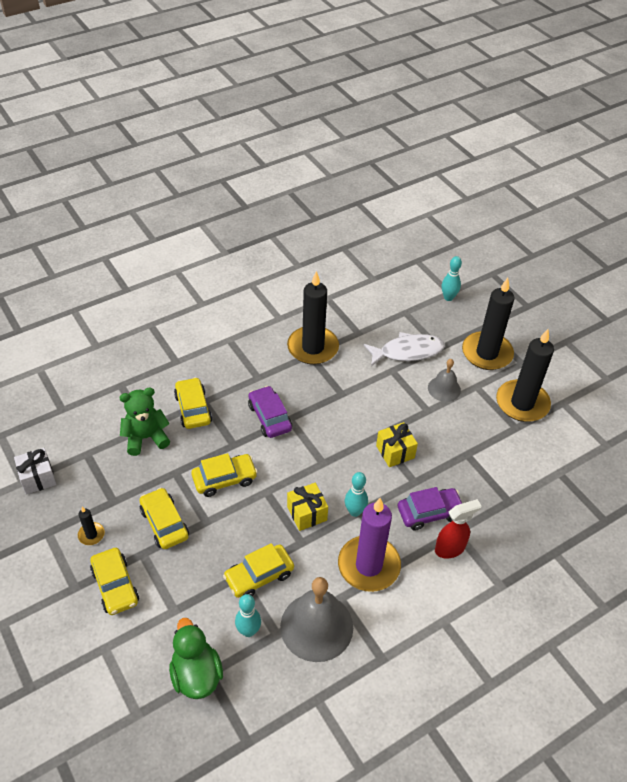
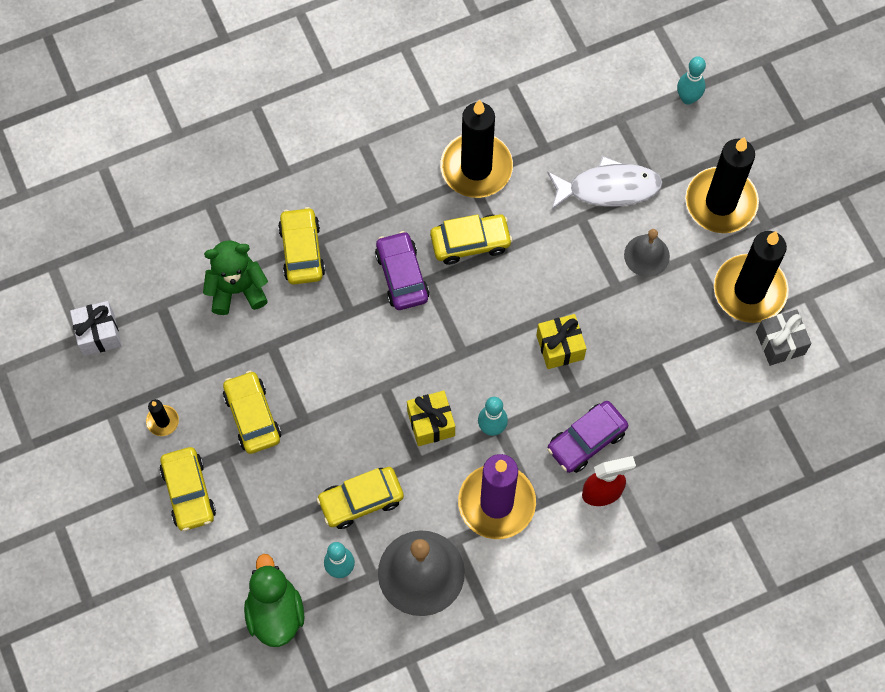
camera: 10 degrees right, 20 degrees up
(224, 479) = (333, 362): yellow car -> yellow car (470, 242)
(429, 513) = (586, 440): purple car -> purple car turned 150 degrees clockwise
(553, 433) = (780, 343): none -> grey gift

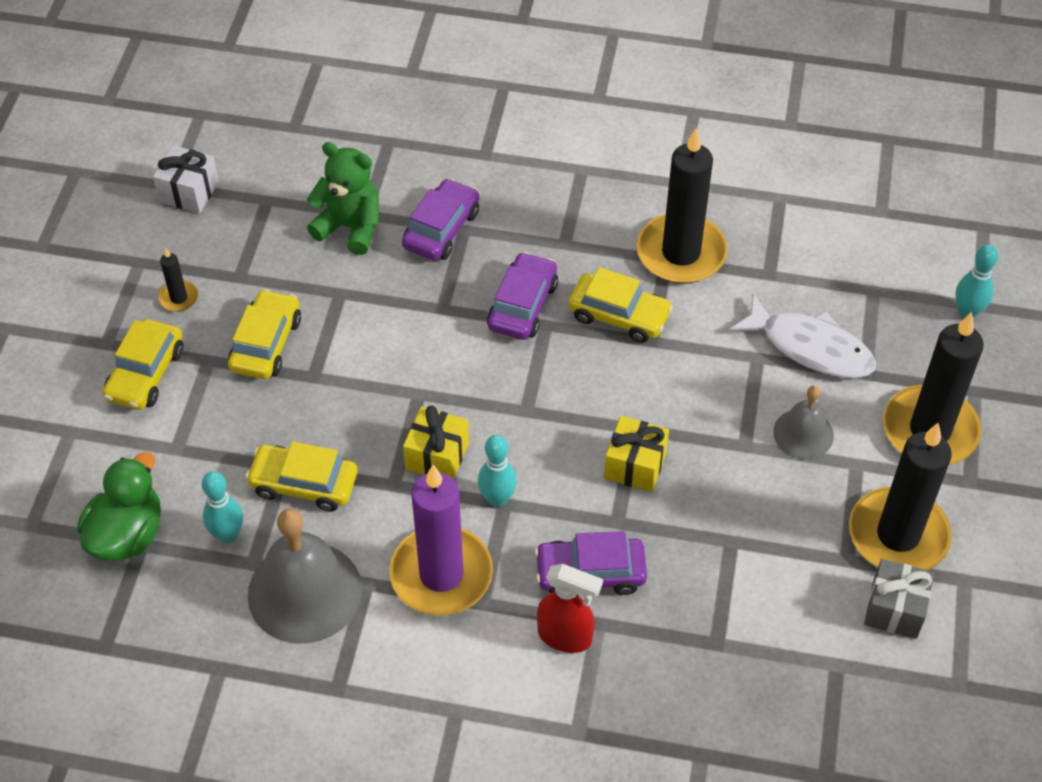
camera: 35 degrees right, 15 degrees down
(302, 251) = (441, 229): yellow car -> purple car

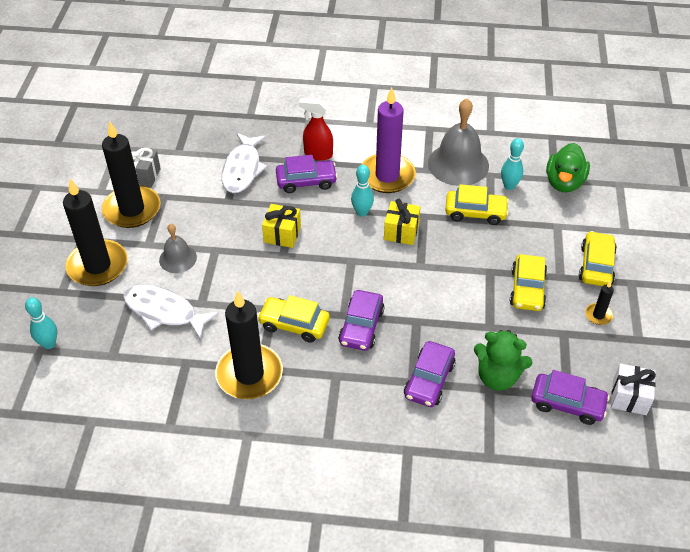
camera: 175 degrees right, 5 degrees down
(271, 190) = (567, 403): none -> purple car
(708, 611) = (242, 169): none -> white fish

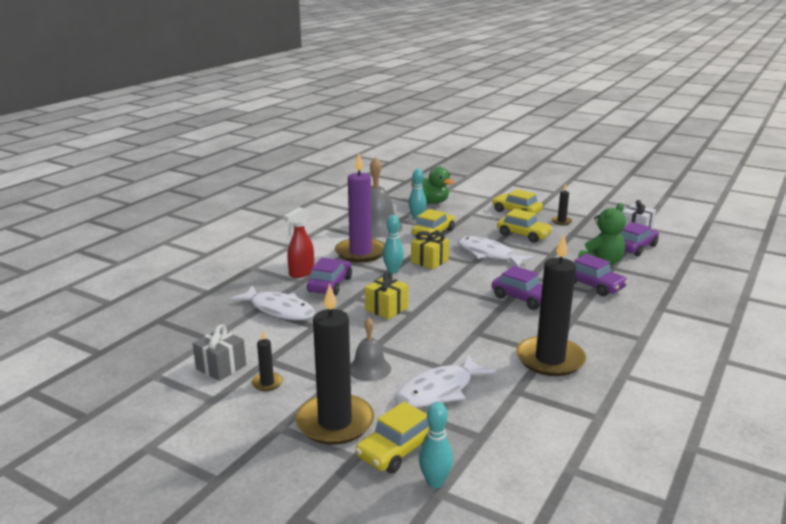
camera: 65 degrees left, 25 degrees down
(132, 209) = (267, 383): black candle -> black candle, size x0.43
(294, 324) = (502, 326): yellow car -> yellow car (397, 450)
(449, 273) = (488, 255): none -> white fish

